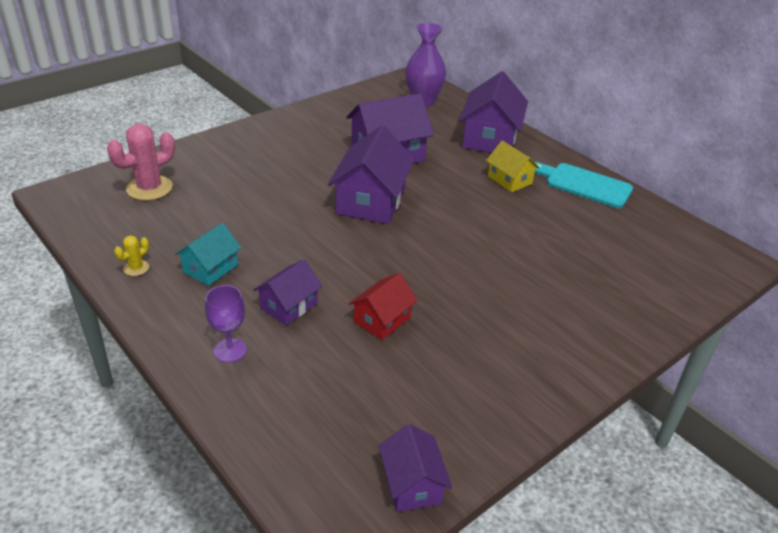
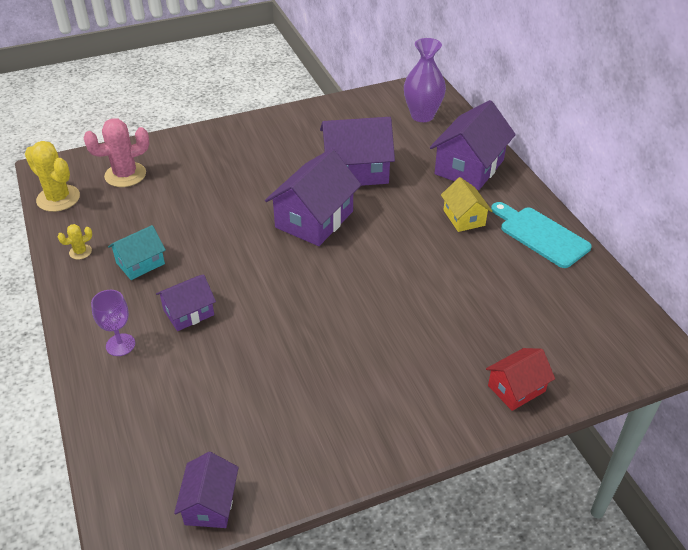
camera: 20 degrees right, 5 degrees up
(83, 220) = (58, 198): none -> yellow cactus
(382, 320) = (263, 343): red house -> red house (516, 388)

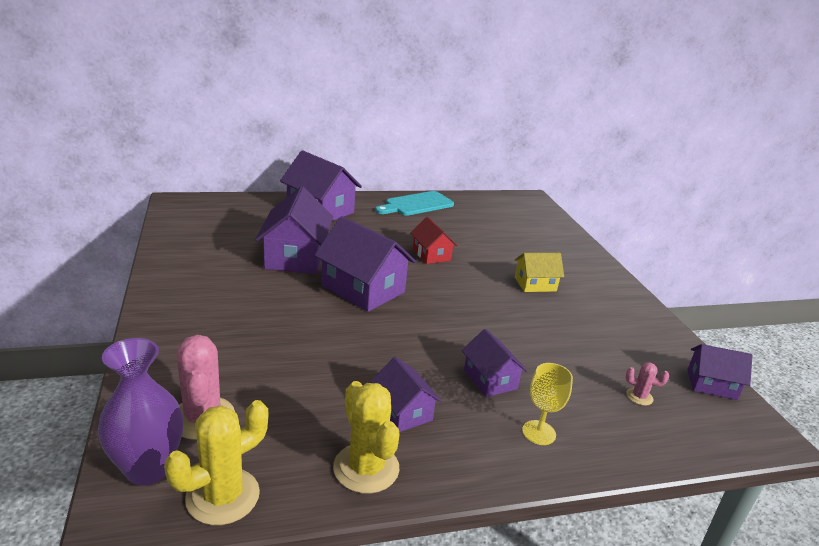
camera: 85 degrees left, 15 degrees down
(80, 252) = (366, 468): yellow cactus -> yellow cactus, size x2.05
(120, 345) = (539, 432): purple goblet -> yellow goblet
(140, 263) = (403, 411): turquoise house -> purple house
(178, 427) = (639, 397): none -> pink cactus
(422, 116) = (226, 212): purple vase -> purple vase (148, 468)
(464, 218) = (386, 225): yellow house -> yellow house (535, 284)
(516, 388) = (567, 244): red house -> red house (431, 254)

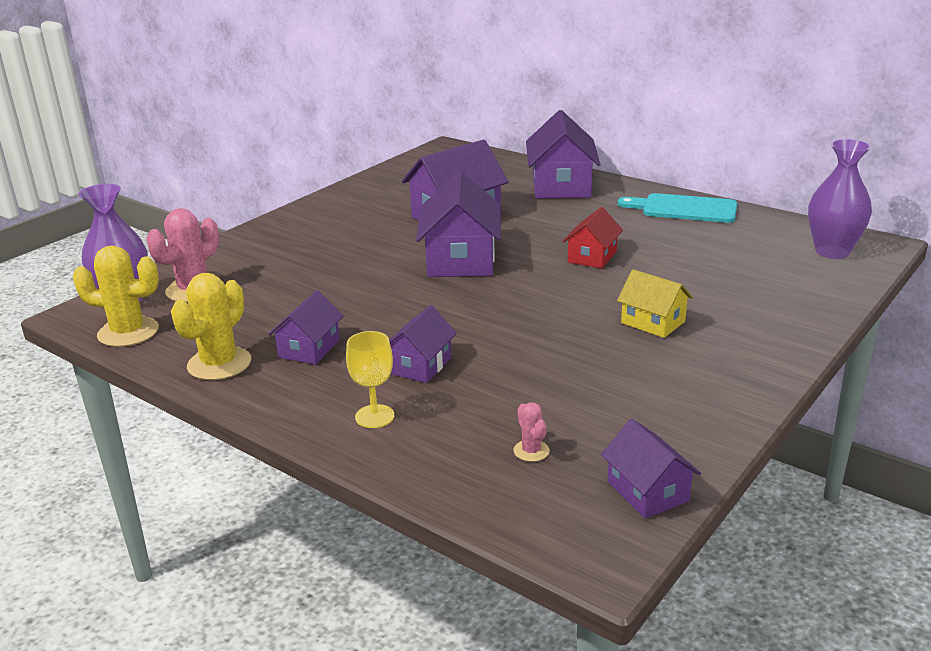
camera: 55 degrees right, 0 degrees up
(523, 208) = (832, 251): none -> purple vase

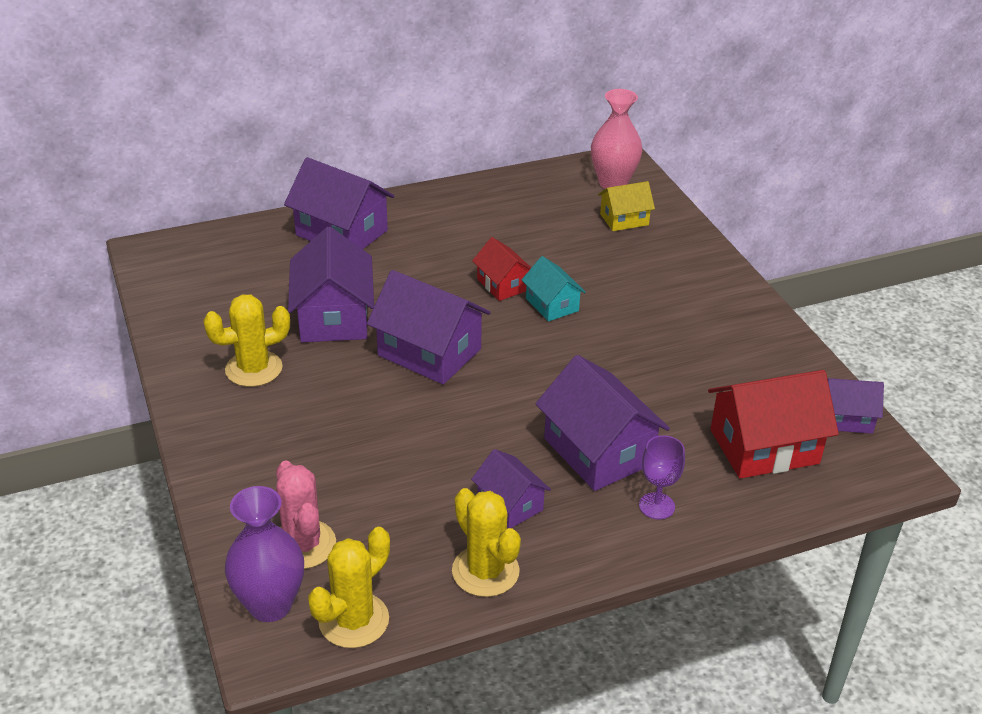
camera: 60 degrees left, 10 degrees up
(363, 214) = (254, 369): none -> yellow cactus
(374, 416) = (656, 506): yellow goblet -> purple goblet
(420, 365) = (598, 451): purple house -> purple house, size x1.76
(531, 451) = (764, 446): pink cactus -> red house
(597, 284) = (552, 305): none -> turquoise house
(653, 322) = (638, 310): yellow house -> yellow house (624, 219)
(684, 209) = (468, 201): turquoise cutting board -> none
(832, 251) = (613, 183): purple vase -> pink vase

